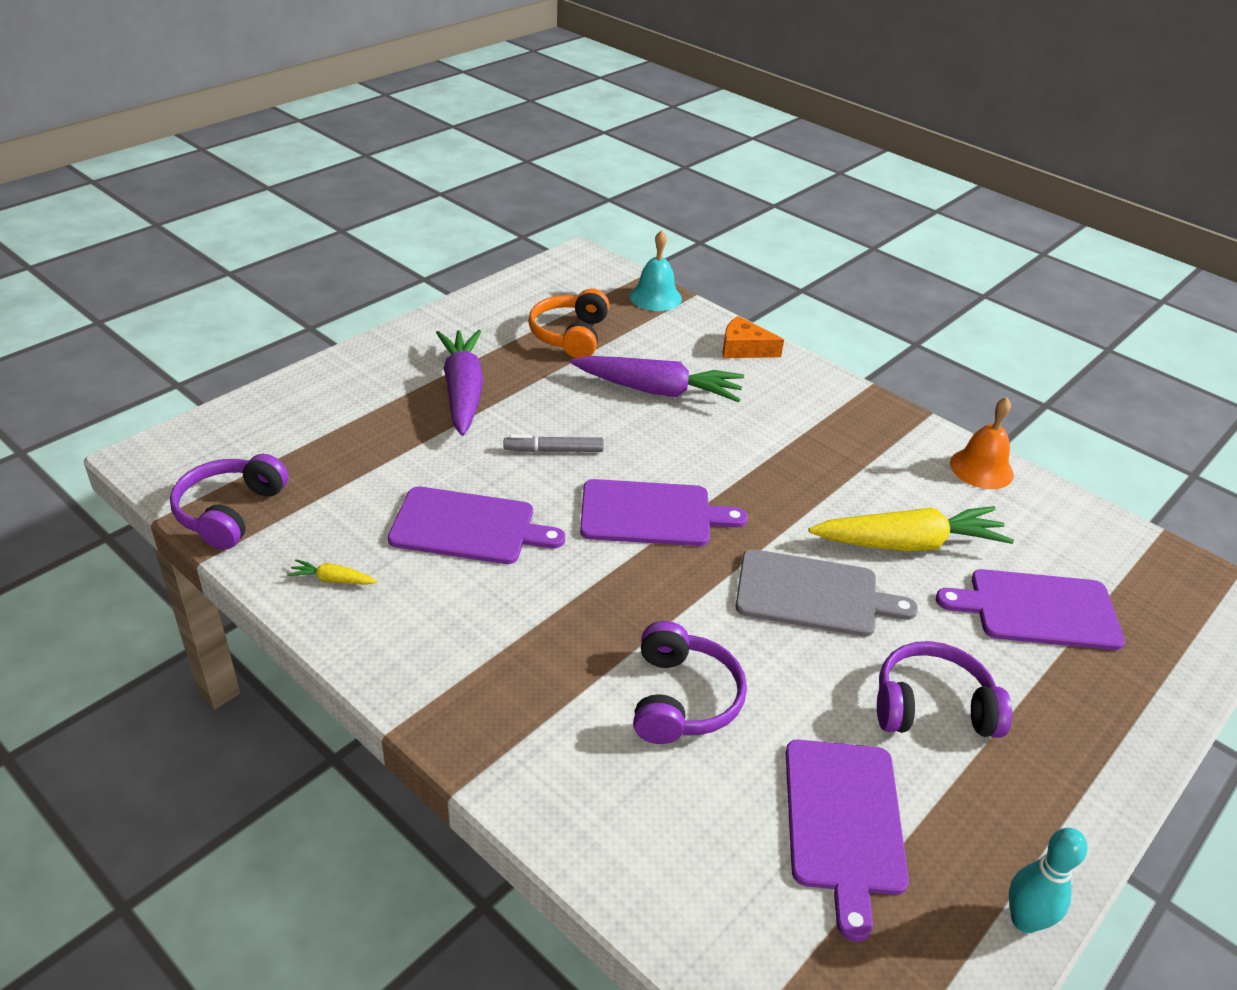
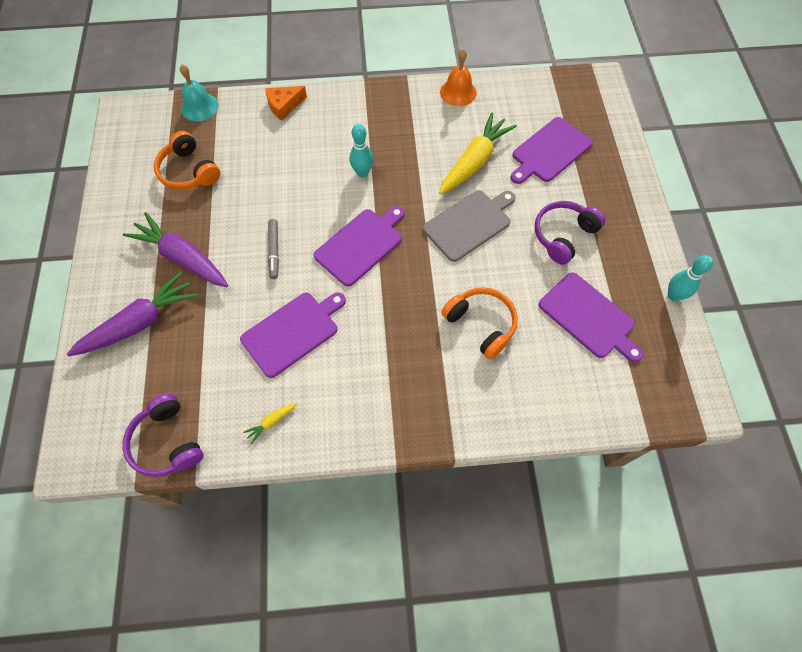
camera: 45 degrees left, 25 degrees up
(553, 450) = (274, 251): grey marker -> grey marker turned 45 degrees counterclockwise
(659, 391) = (277, 169): purple carrot -> purple carrot (140, 322)
(682, 698) = (481, 324): purple headphones -> orange headphones
(748, 457) = (362, 172): none -> turquoise bowling pin

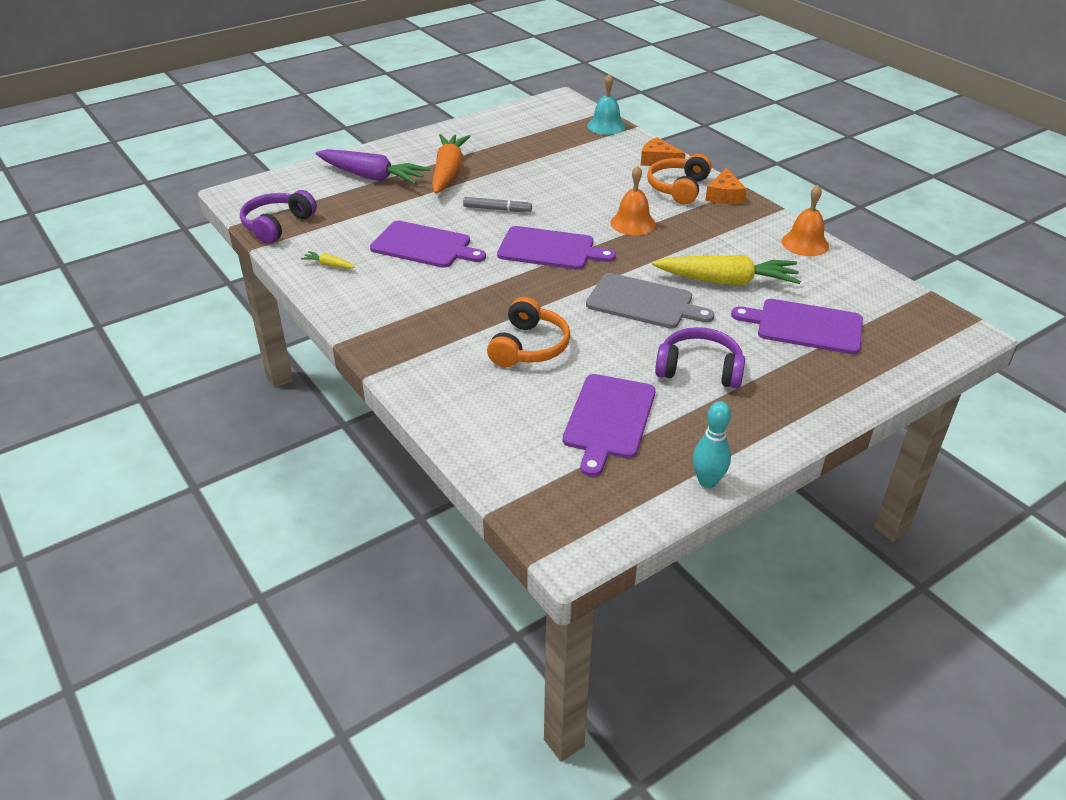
camera: 60 degrees right, 25 degrees down
(182, 257) = (448, 172): purple carrot -> orange carrot
(189, 171) = (535, 145): orange headphones -> orange headphones (678, 188)
(274, 251) = (497, 209): grey marker -> grey marker turned 135 degrees counterclockwise
(362, 172) = (632, 223): turquoise bowling pin -> orange bell
(365, 97) = (724, 196): none -> orange cheese

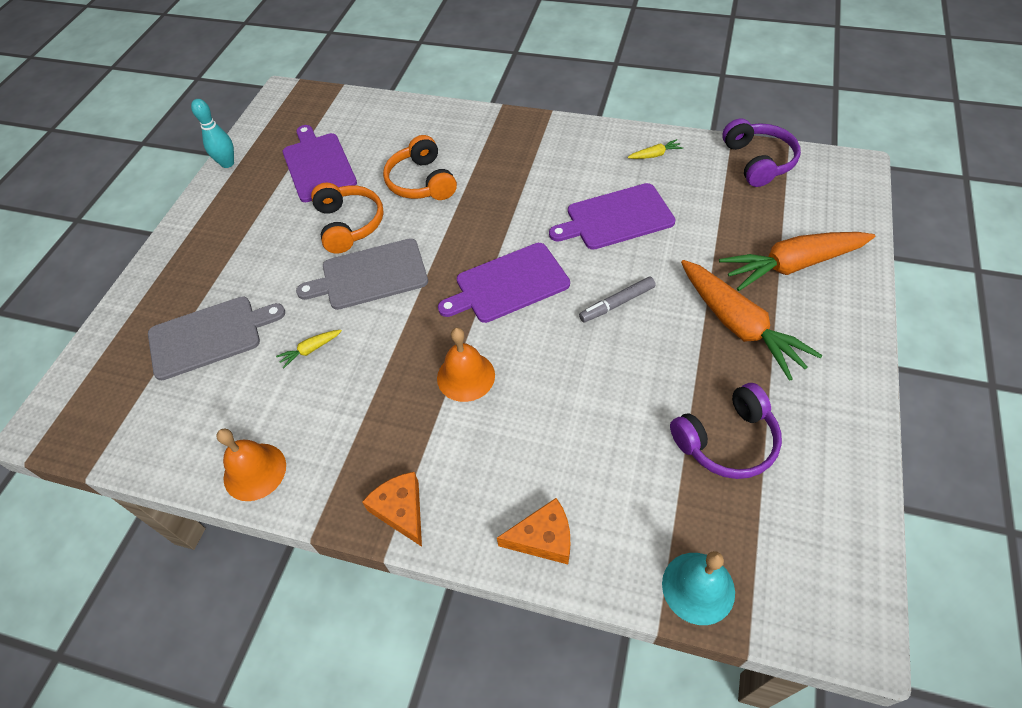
camera: 145 degrees right, 15 degrees up
(372, 177) = (792, 265): purple carrot -> orange carrot
(678, 188) = (468, 485): orange headphones -> orange headphones (349, 224)
(699, 369) = (279, 237): purple headphones -> purple headphones (726, 441)
(727, 281) = (310, 350): yellow carrot -> yellow carrot, size x0.41
(805, 326) = (209, 336): purple cutting board -> grey cutting board

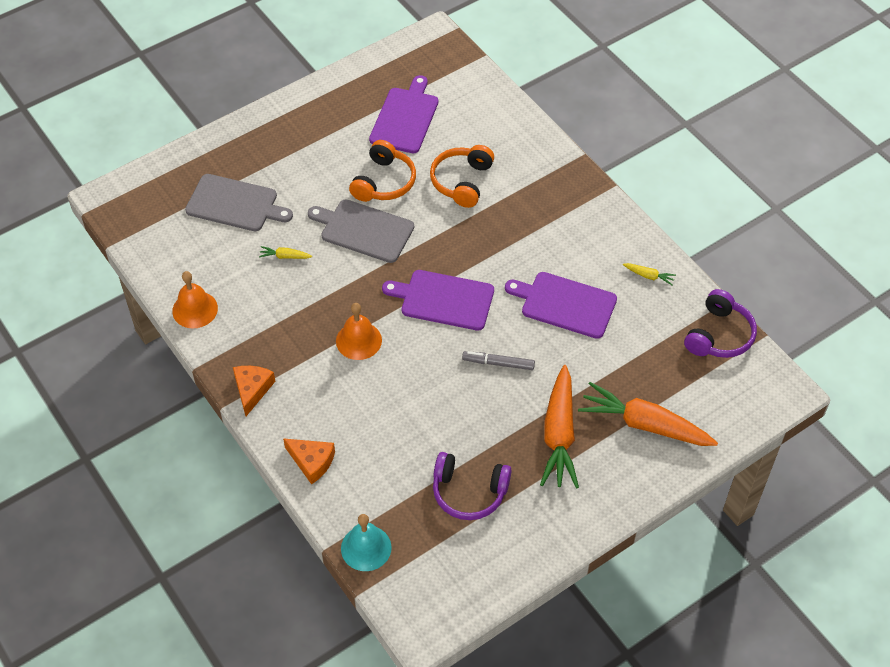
camera: 35 degrees right, 0 degrees up
(227, 163) = (346, 74): turquoise bowling pin -> none

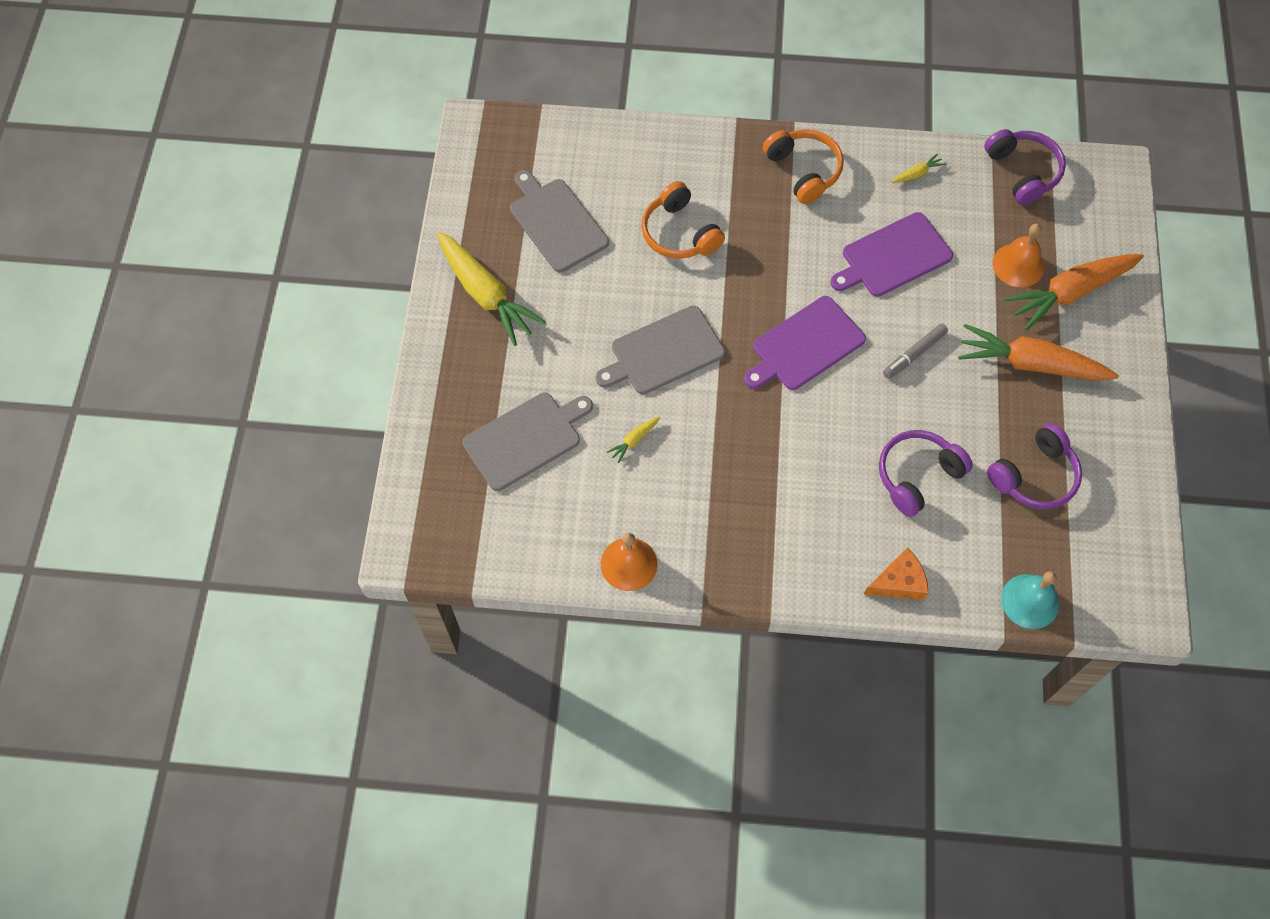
camera: 50 degrees left, 10 degrees up
(252, 390) = (772, 577): orange cheese -> none
(318, 120) = (486, 295): none -> yellow carrot
(358, 340) = (792, 447): orange bell -> orange bell (1018, 265)
(384, 182) = (619, 295): orange headphones -> orange headphones (803, 170)
(403, 423) = (917, 475): none -> purple headphones
(405, 118) = (556, 222): purple cutting board -> grey cutting board
(559, 435) = (1030, 364): orange carrot -> orange carrot turned 150 degrees clockwise

